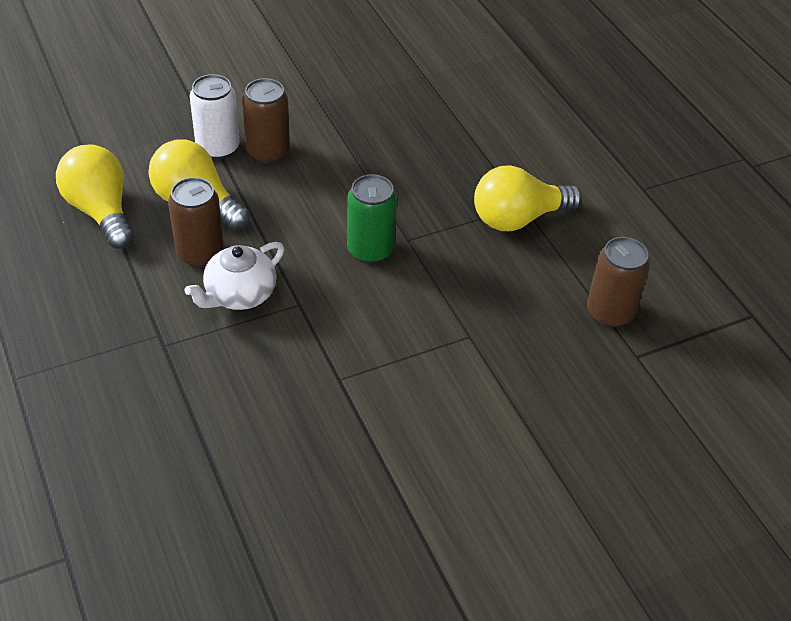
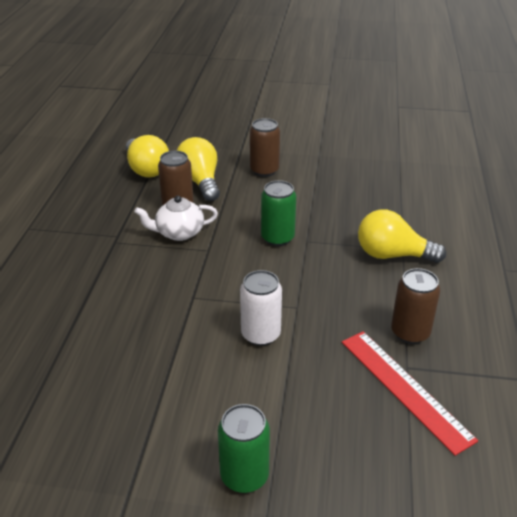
camera: 35 degrees right, 10 degrees down
(101, 211) = (146, 169): yellow light bulb -> yellow light bulb turned 150 degrees clockwise
(218, 148) = (237, 160): white can -> white can (260, 334)
(580, 564) = (244, 476): none -> green can
(653, 382) = (404, 388): none -> red ruler

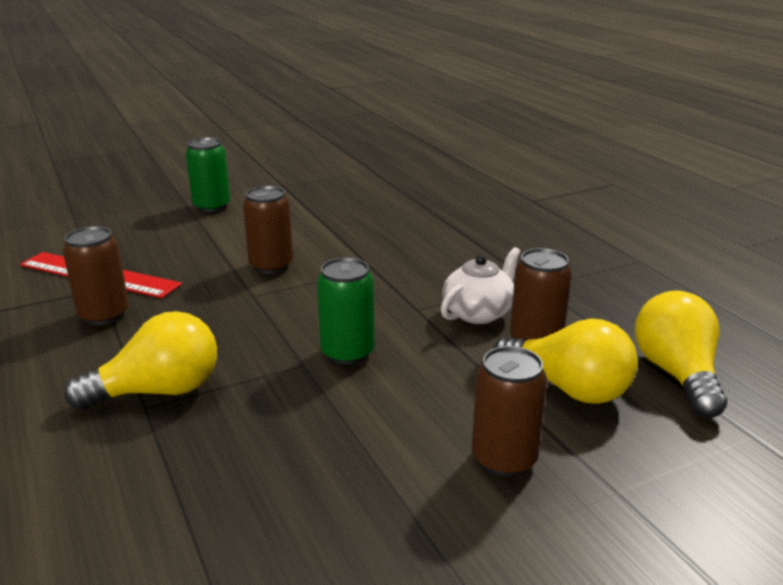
camera: 145 degrees right, 10 degrees down
(146, 169) = (677, 374): yellow light bulb -> yellow light bulb turned 60 degrees clockwise
(260, 334) = (271, 265): white can -> brown can

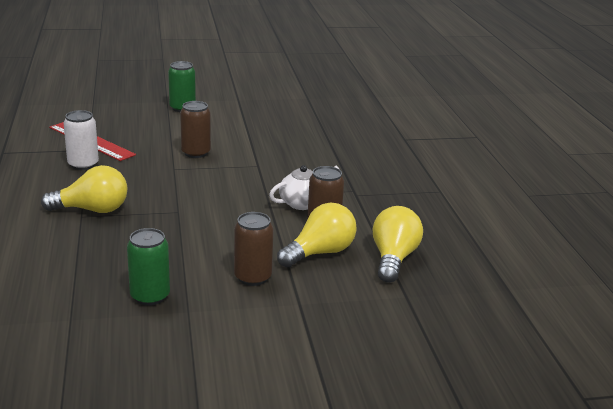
camera: 15 degrees right, 0 degrees up
(104, 315) = (83, 164): brown can -> white can
(347, 353) = (207, 210): green can -> green can (150, 296)
(568, 388) = (320, 253): yellow light bulb -> yellow light bulb turned 90 degrees counterclockwise

